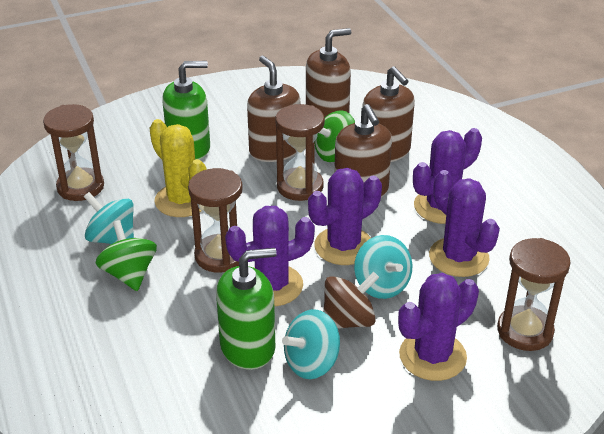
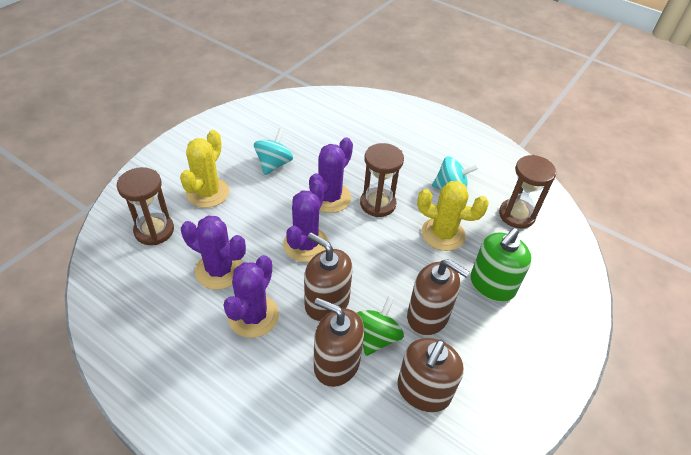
camera: 145 degrees right, 10 degrees up
(129, 274) = (416, 171): green spinning top -> none
(248, 347) = (314, 159): green soap dispenser -> none
(300, 187) = (376, 285): brown hourglass -> none
(348, 321) = (269, 194): brown spinning top -> none
(381, 285) = (262, 225): turquoise spinning top -> none
(432, 356) = (207, 192): purple cactus -> yellow cactus

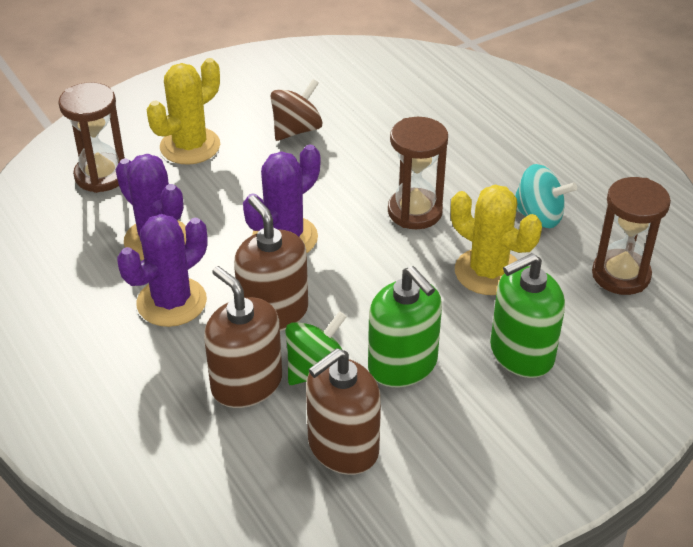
camera: 25 degrees right, 5 degrees down
(274, 164) = (296, 130): turquoise spinning top -> brown spinning top
(330, 197) = (350, 188): purple cactus -> none
(428, 316) = (402, 365): brown soap dispenser -> green soap dispenser

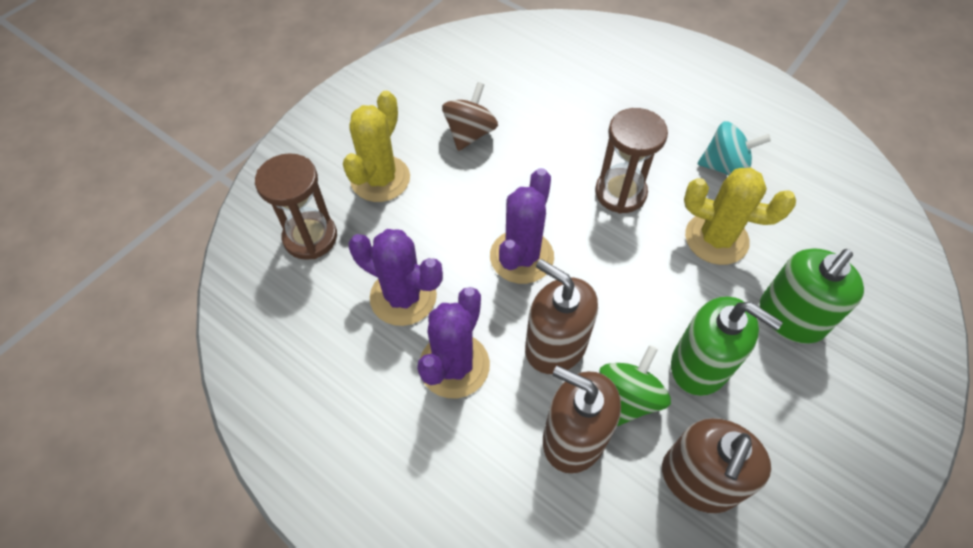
camera: 20 degrees left, 15 degrees up
(621, 275) = (822, 208): brown hourglass -> none

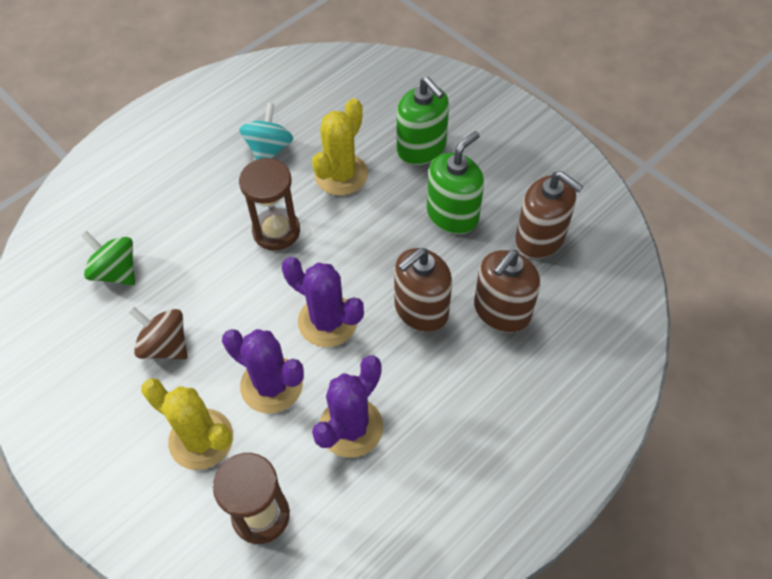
camera: 80 degrees left, 0 degrees up
(454, 365) = (428, 390): purple cactus -> purple cactus (271, 385)
(628, 397) = (473, 267): green spinning top -> green spinning top (116, 271)

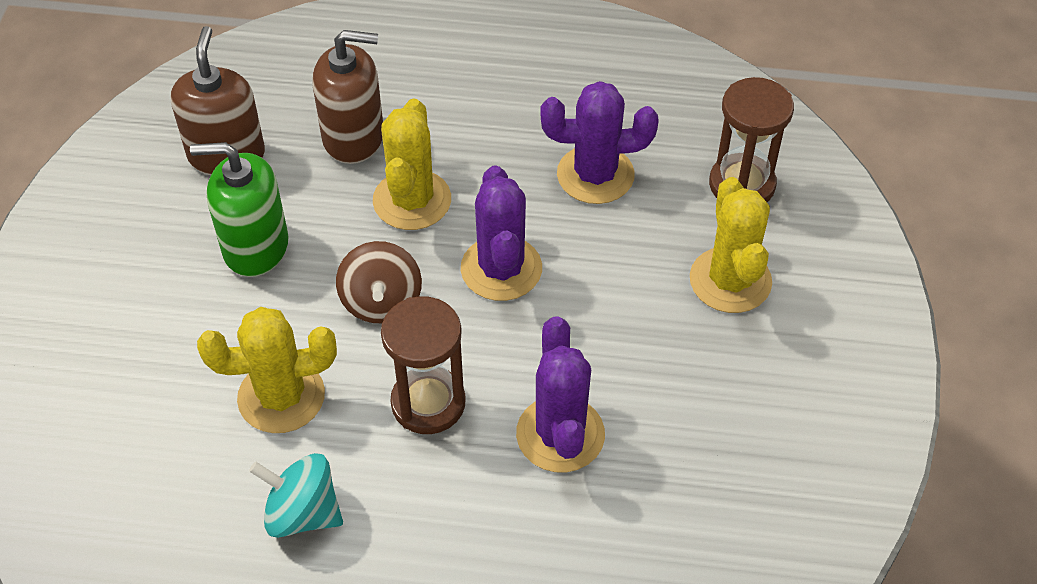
camera: 130 degrees left, 5 degrees down
(116, 271) = (641, 531): green spinning top -> none
(165, 345) = (674, 394): brown spinning top -> brown spinning top (381, 302)
(269, 149) = (302, 513): turquoise spinning top -> turquoise spinning top turned 45 degrees clockwise
(271, 385) = (618, 265): purple cactus -> purple cactus (560, 434)
(421, 148) = (167, 339): green soap dispenser -> none
(421, 309) = (412, 200): brown soap dispenser -> yellow cactus

